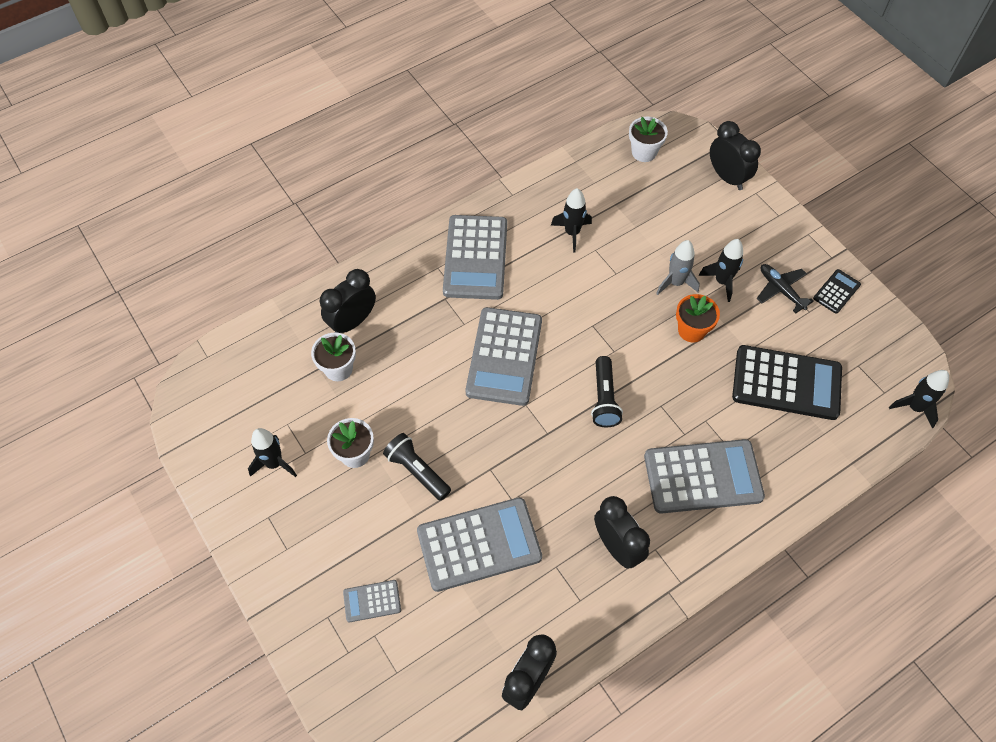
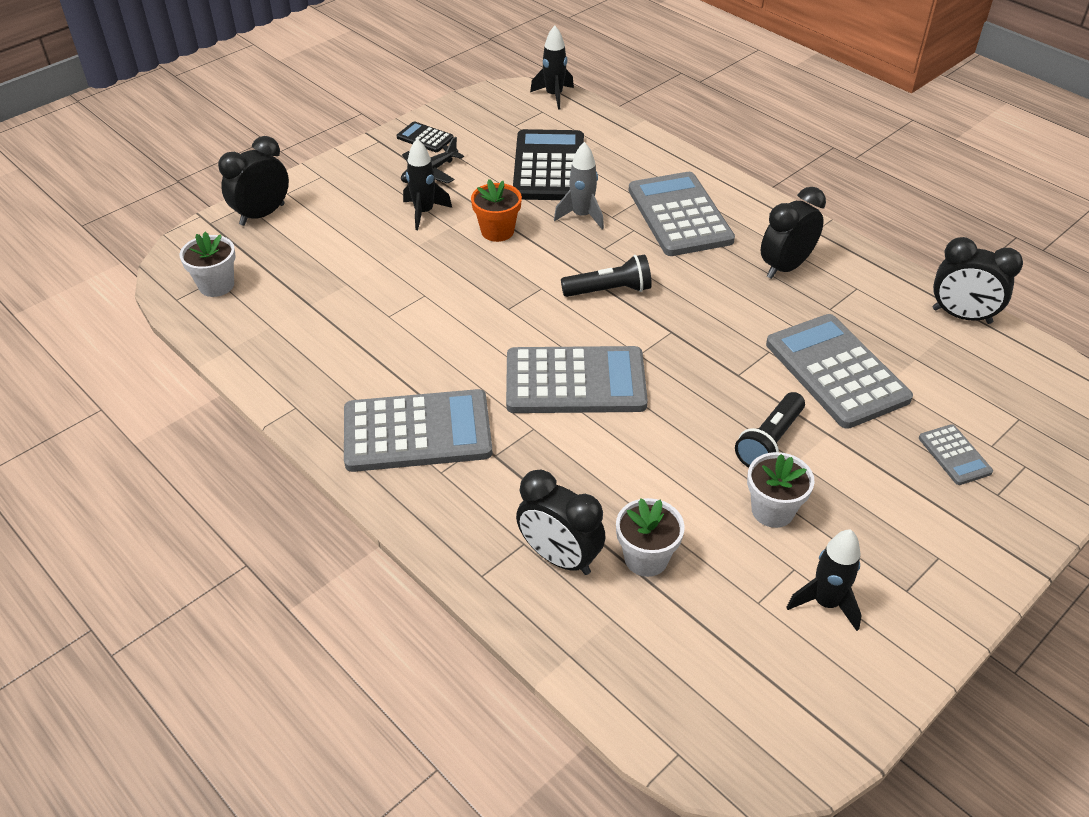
camera: 100 degrees left, 15 degrees down
(572, 233) = (362, 340): black rocket -> none
(675, 283) = (431, 246): grey rocket -> grey rocket (582, 216)

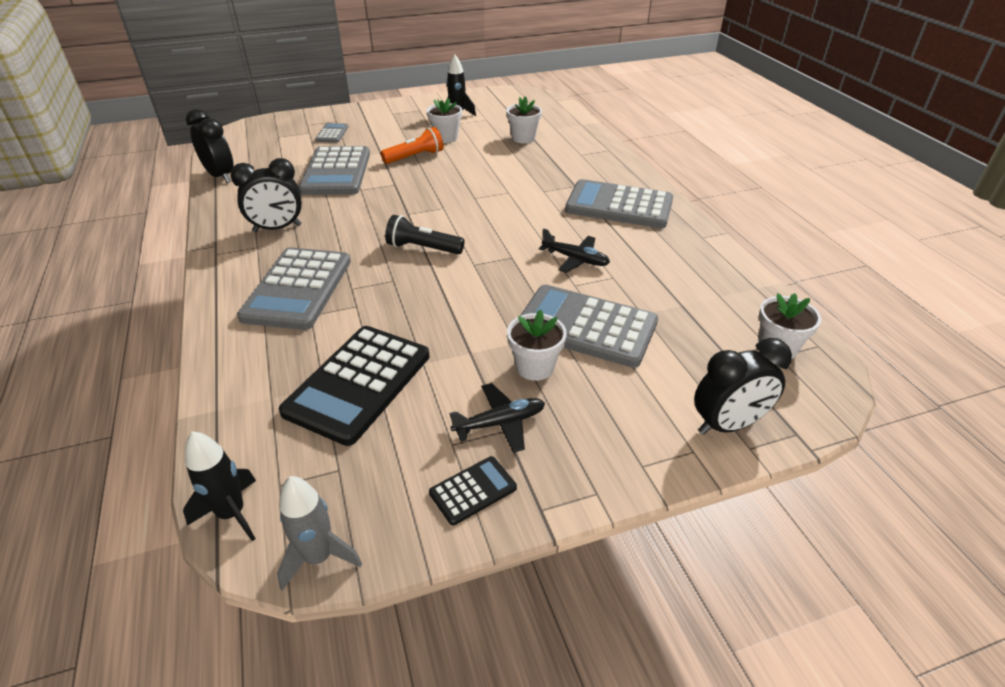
camera: 155 degrees left, 5 degrees down
(424, 212) = (535, 367): black rocket -> white flower pot
(425, 138) = (473, 490): black calculator -> black calculator turned 90 degrees counterclockwise
(437, 326) = (575, 259): none -> black plane
(497, 231) = (473, 323): orange flower pot -> none
(559, 557) = (565, 147): black clock -> none
(575, 381) = (498, 205): grey calculator -> grey calculator (586, 326)
(582, 216) = (382, 314): grey rocket -> grey rocket (319, 557)
(770, 442) = (415, 157): black flashlight -> orange flashlight

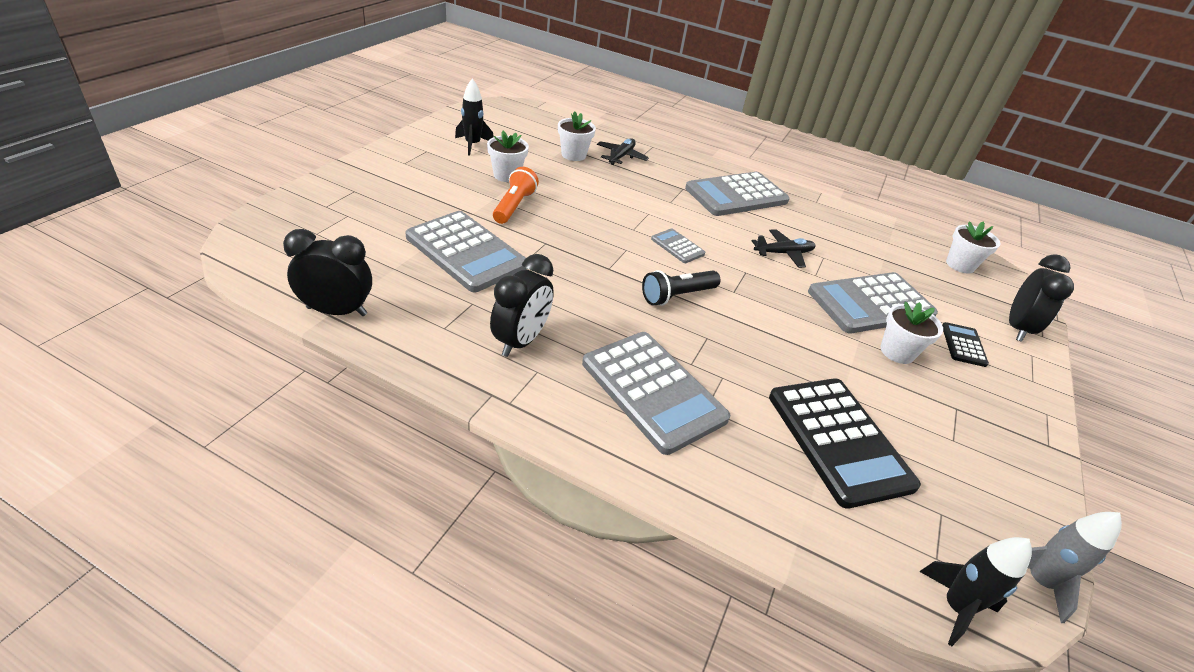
camera: 50 degrees left, 0 degrees up
(332, 133) = (379, 208): grey calculator -> grey calculator (677, 246)
(473, 490) = (1011, 461): black calculator -> black calculator (963, 345)
(500, 423) = (947, 405): black plane -> black plane (621, 156)

